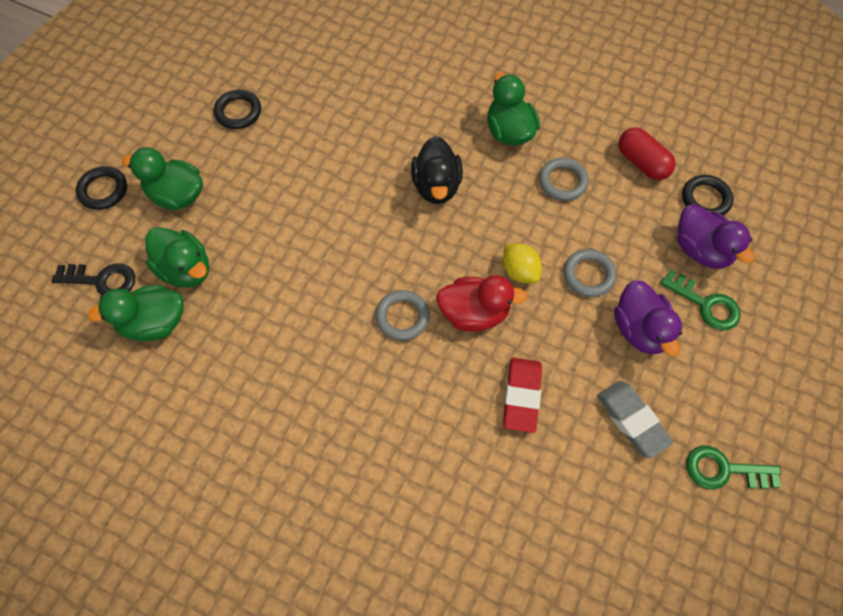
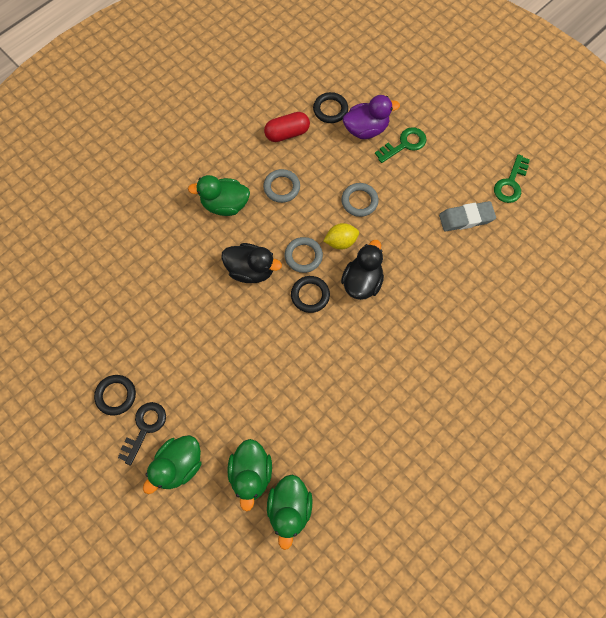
camera: 70 degrees left, 5 degrees up
(102, 280) = (235, 544): black key -> black key (145, 428)
(103, 190) = (147, 527): black ring -> black ring (310, 295)
(185, 269) = (251, 474): green duck -> green duck turned 120 degrees clockwise
(402, 317) = (348, 329): grey ring -> grey ring (303, 256)
(474, 313) = (362, 282): red duck -> black duck
(521, 396) = (430, 275): red eraser -> none
(640, 330) = (408, 188): purple duck -> none

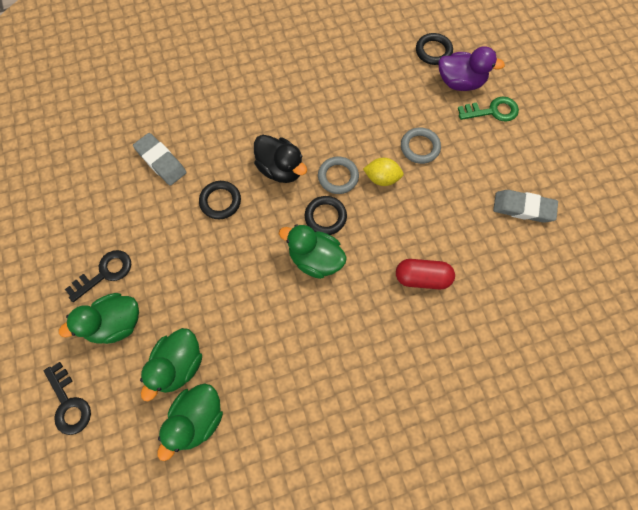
camera: 25 degrees right, 0 degrees up
(116, 395) = (96, 231): black ring -> black ring (220, 201)
(141, 308) = (161, 161): none -> grey eraser
(174, 550) = (68, 404): none -> black key
(225, 204) = (287, 99): green duck -> green duck (315, 259)
(281, 187) = (349, 104): grey ring -> none
(287, 133) = (380, 57): red capsule -> red capsule (422, 278)
(362, 282) = (384, 226): black duck -> none
(510, 183) = (588, 192): green key -> none

